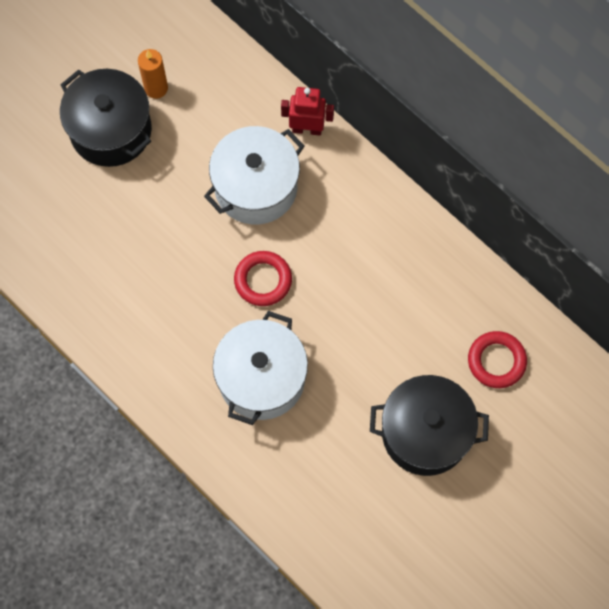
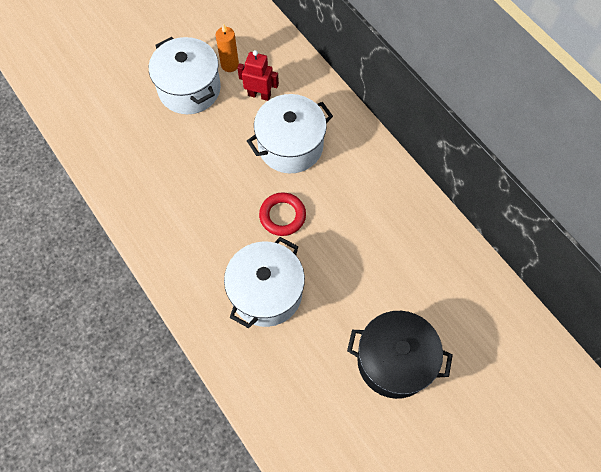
camera: 10 degrees right, 5 degrees down
(111, 130) = (189, 89): black pot -> white pot
(307, 129) = (338, 110): red robot -> red robot (259, 95)
(496, 361) = (462, 311): red ring -> none

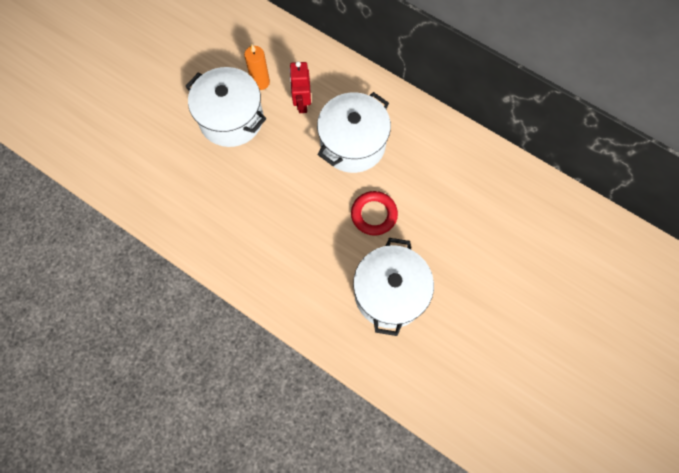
camera: 20 degrees left, 5 degrees up
(259, 95) = (302, 103): red robot -> red robot turned 90 degrees counterclockwise
(394, 361) = (531, 315): black pot -> none

